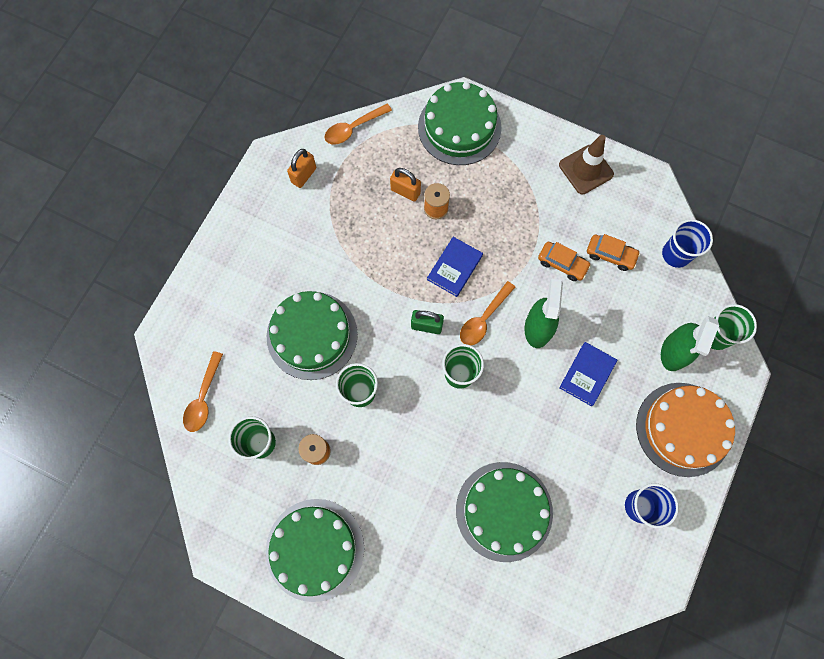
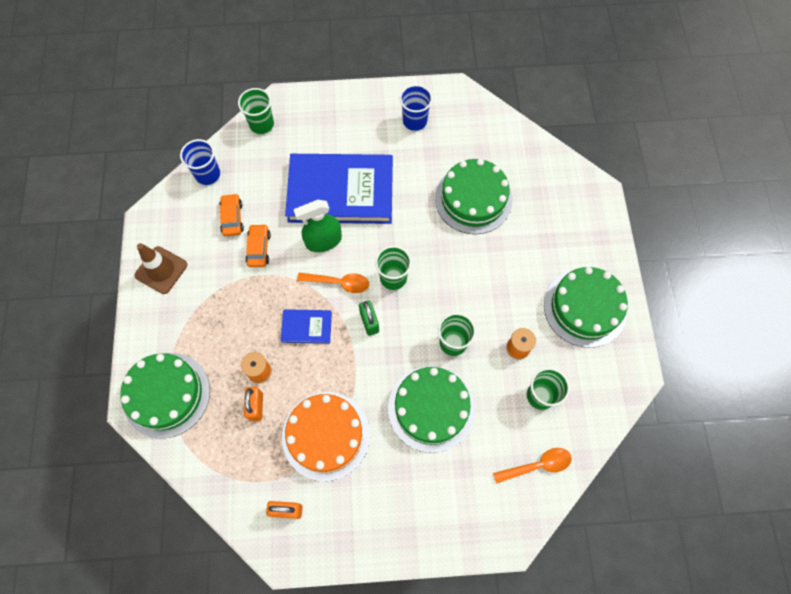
camera: 120 degrees left, 5 degrees down
(353, 128) = (213, 493): orange spoon -> none
(587, 374) = (341, 191): blue book -> blue book, size x2.30
(674, 351) = (289, 144): green spray bottle -> none
(683, 429) = (345, 117): orange cake -> orange cake (326, 435)

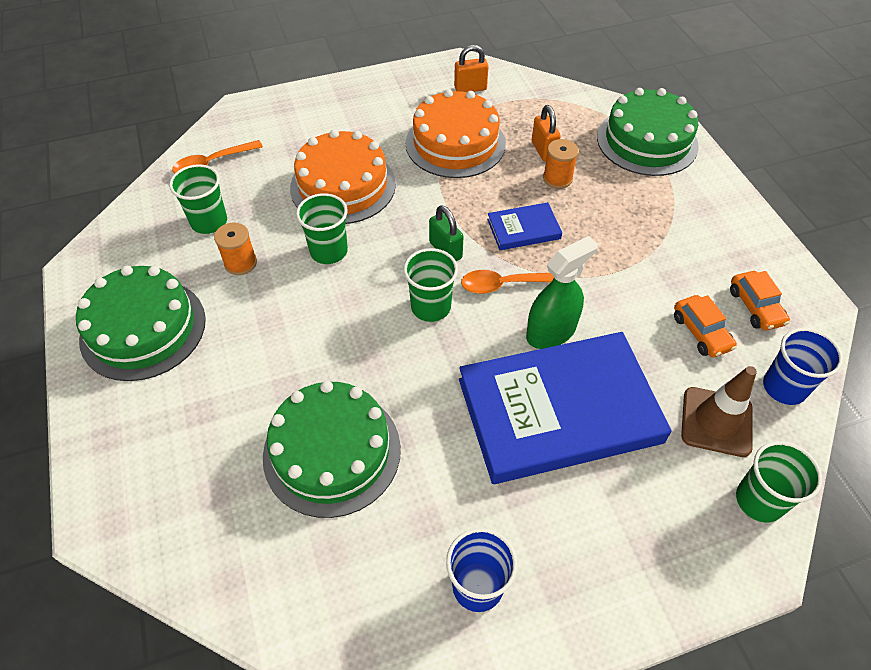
camera: 165 degrees right, 15 degrees down
(161, 270) = (748, 249): brown traffic cone -> brown traffic cone (716, 422)
(259, 248) = (637, 301): orange car -> orange car (755, 307)
(431, 408) = (343, 186): green cake -> orange cake

